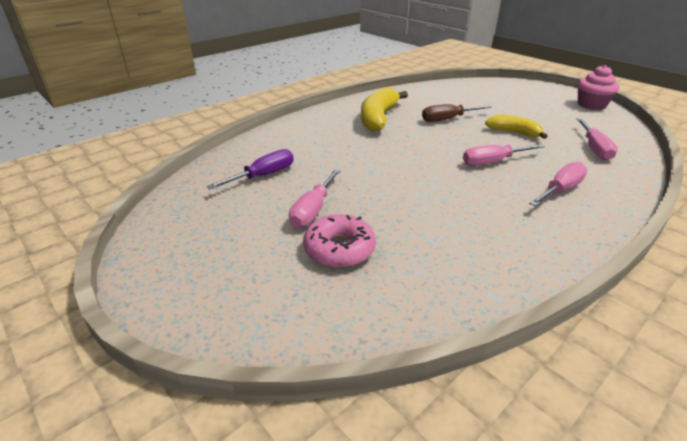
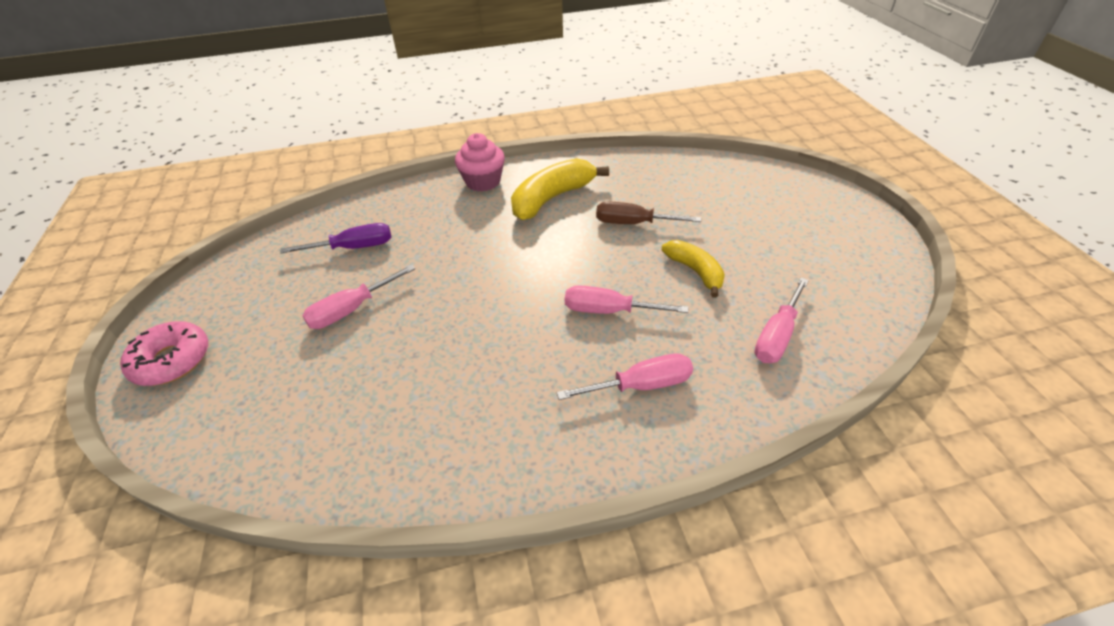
camera: 30 degrees right, 10 degrees up
(339, 249) = (324, 368): pink donut -> pink donut (172, 360)
(591, 105) = (879, 255): pink cupcake -> pink cupcake (483, 182)

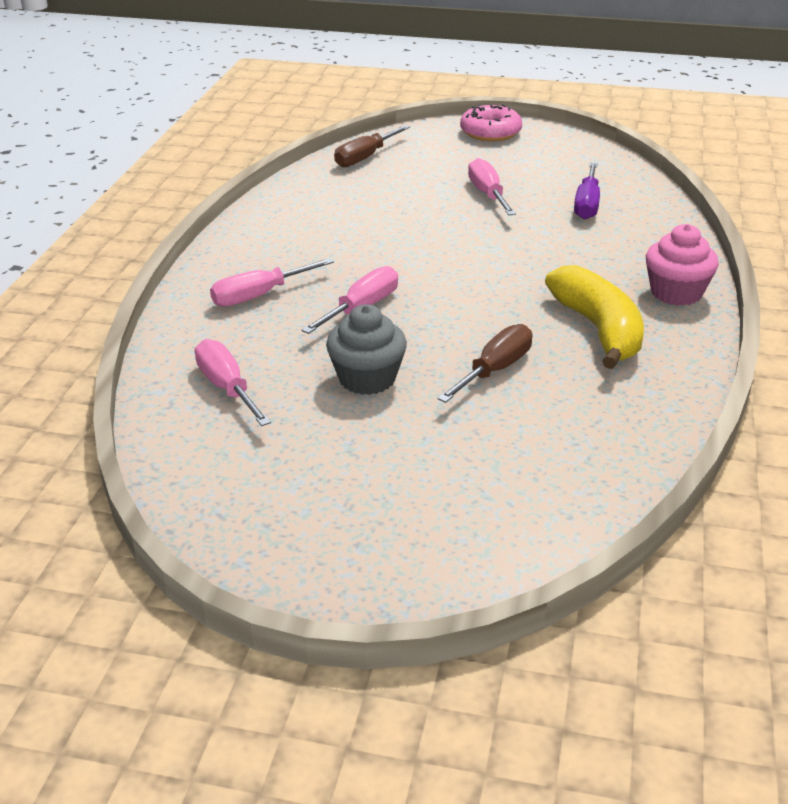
camera: 115 degrees right, 10 degrees down
(268, 450) = (365, 157): none -> brown screwdriver
(640, 385) = (259, 295): pink screwdriver -> pink screwdriver turned 45 degrees clockwise
(695, 271) = (367, 378): yellow banana -> grey cupcake

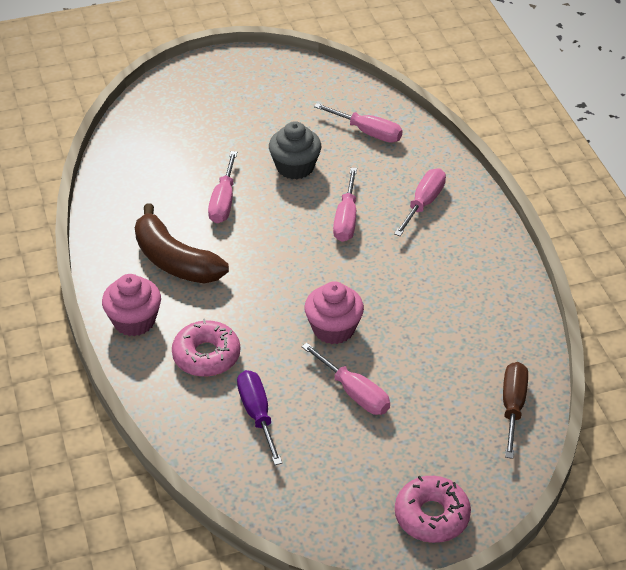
camera: 150 degrees right, 10 degrees up
(467, 233) = (333, 329): none -> pink cupcake
(494, 370) = (223, 201): brown screwdriver -> pink screwdriver
(599, 329) = (175, 261): yellow banana -> brown banana
(611, 249) = (206, 356): none -> pink donut

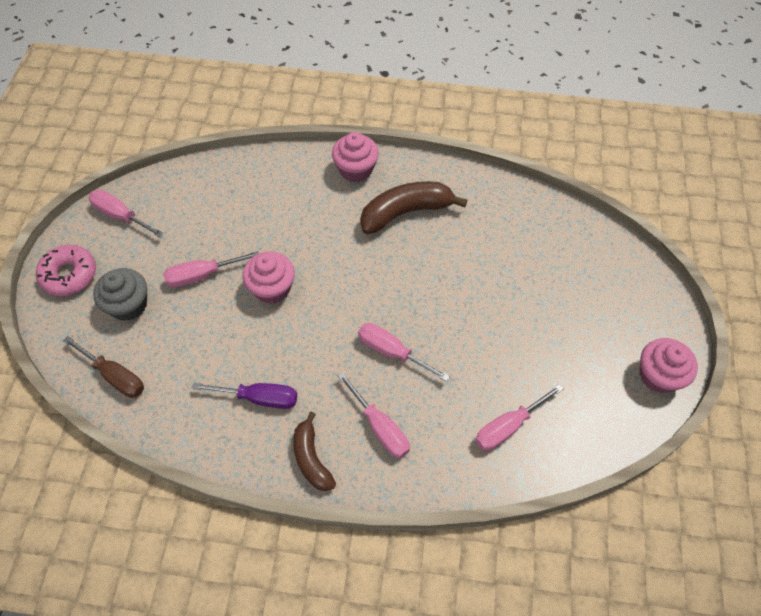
camera: 115 degrees right, 15 degrees up
(206, 356) = (296, 200): pink donut -> none
(223, 201) = (461, 268): pink screwdriver -> pink screwdriver (121, 216)
(257, 415) = (223, 210): purple screwdriver -> purple screwdriver (259, 398)
(263, 65) = (658, 375): none -> pink cupcake
(295, 167) = (482, 340): grey cupcake -> grey cupcake (129, 305)
(482, 235) = (311, 458): none -> brown banana

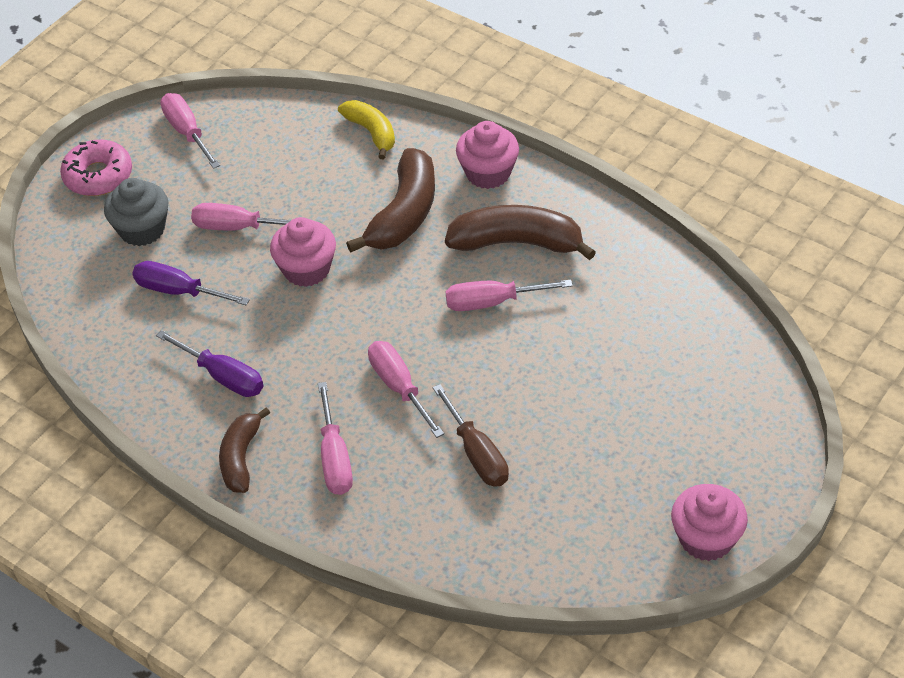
camera: 30 degrees right, 10 degrees down
(115, 376) = (87, 295): brown screwdriver -> brown screwdriver (477, 453)
(186, 343) = (179, 291): none -> purple screwdriver
(258, 168) = (371, 132): none -> yellow banana
(316, 220) = (404, 214): none -> brown banana
(508, 426) = (481, 516): pink screwdriver -> pink screwdriver (493, 302)

